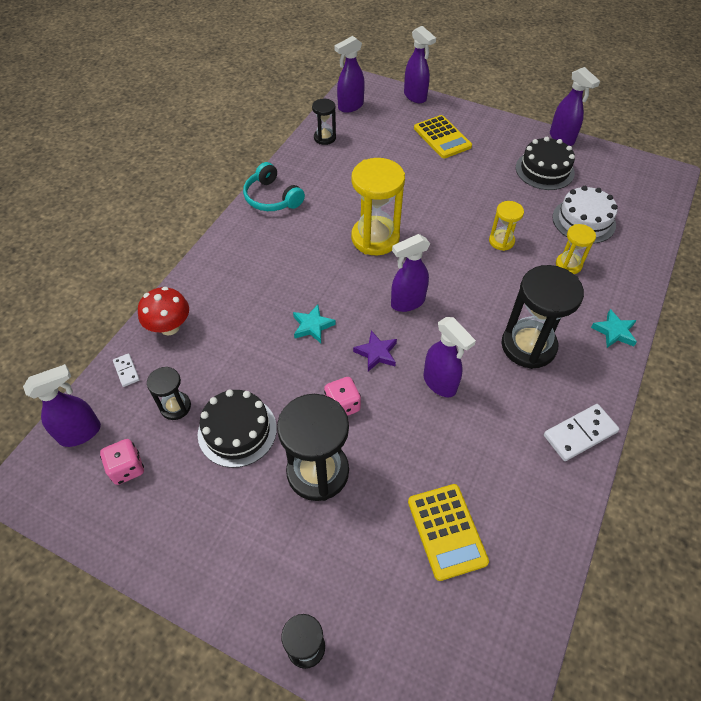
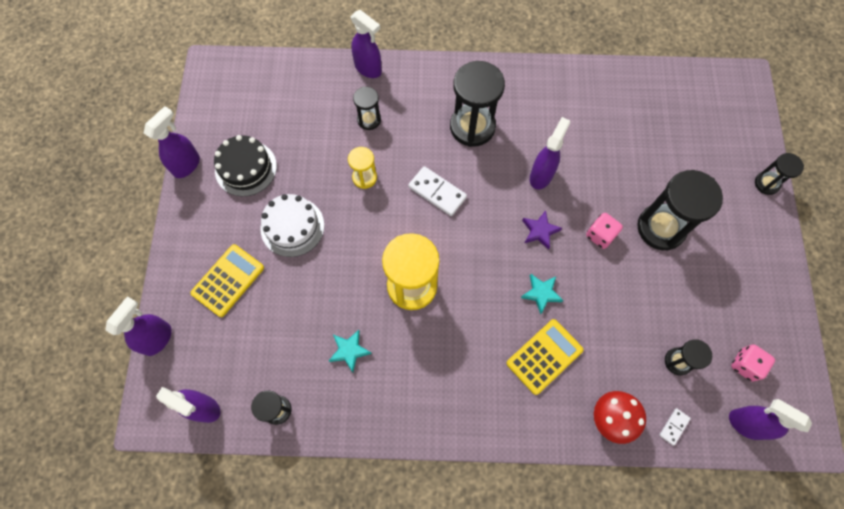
camera: 115 degrees left, 15 degrees up
(237, 431) = (667, 301): black cake -> none
(272, 198) = (402, 417): turquoise headphones -> none
(407, 302) = (475, 228): purple spray bottle -> purple spray bottle (368, 69)
(446, 531) = (649, 134): yellow calculator -> yellow calculator (544, 356)
(568, 265) = (369, 120): yellow hourglass -> black hourglass
(580, 434) = (531, 78): white domino -> white domino (437, 192)
(583, 221) = (307, 120): white cake -> white cake (292, 227)
(614, 331) = (427, 74): turquoise star -> turquoise star (349, 351)

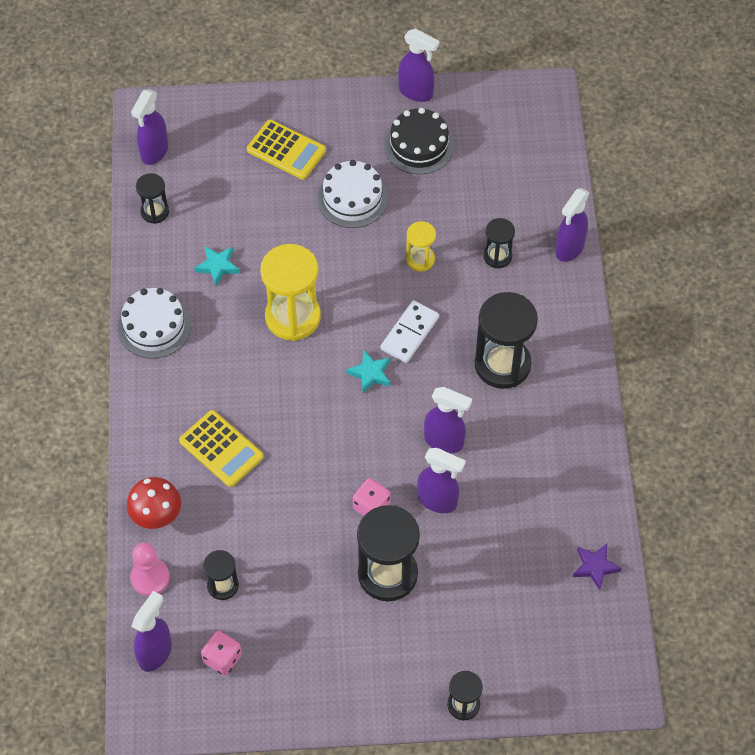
camera: 85 degrees right, 10 degrees down
(158, 338) = (221, 102): purple spray bottle -> purple spray bottle (438, 501)
(410, 414) = (154, 326): none -> white cake
(539, 231) = (371, 441): purple star -> purple star (595, 567)
(541, 293) = (294, 444): turquoise star -> turquoise star (370, 373)
(674, 426) = (150, 578): white domino -> pink pawn

